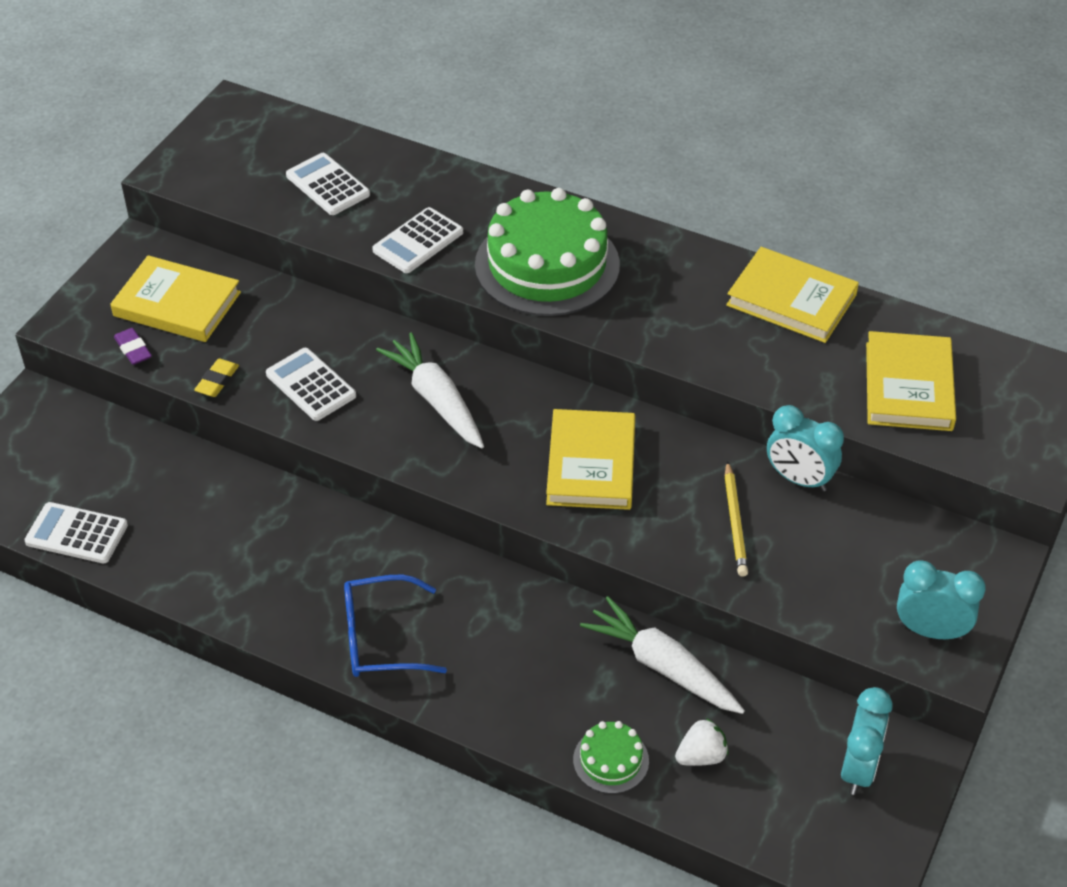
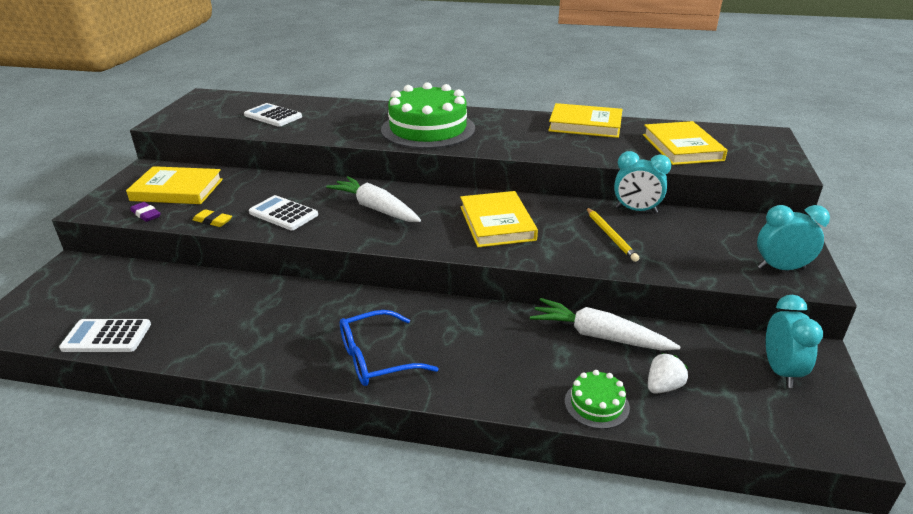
camera: 15 degrees left, 15 degrees down
(217, 381) = (213, 221): yellow eraser -> yellow eraser turned 75 degrees counterclockwise
(418, 241) = (340, 130): white calculator -> none

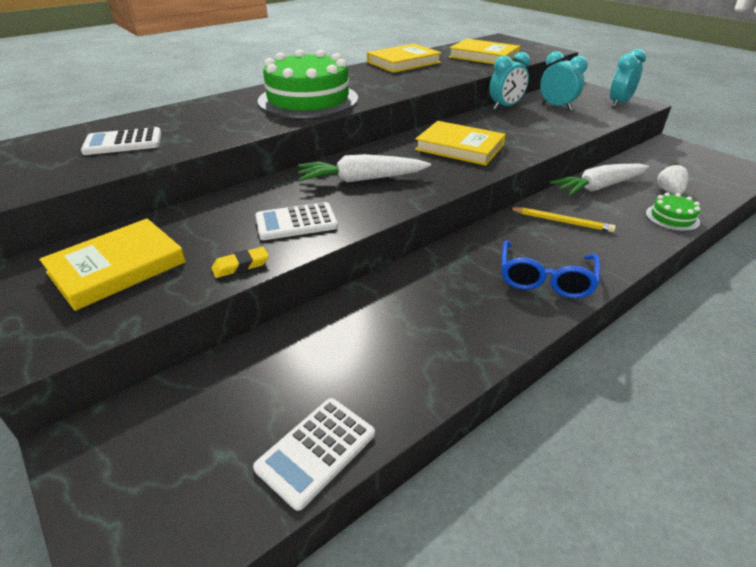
camera: 50 degrees left, 5 degrees up
(146, 214) = (139, 307): purple eraser -> none
(610, 236) = (528, 124): yellow pencil -> yellow pencil (561, 222)
(780, 371) = (678, 157): turquoise clock -> turquoise clock (556, 106)

